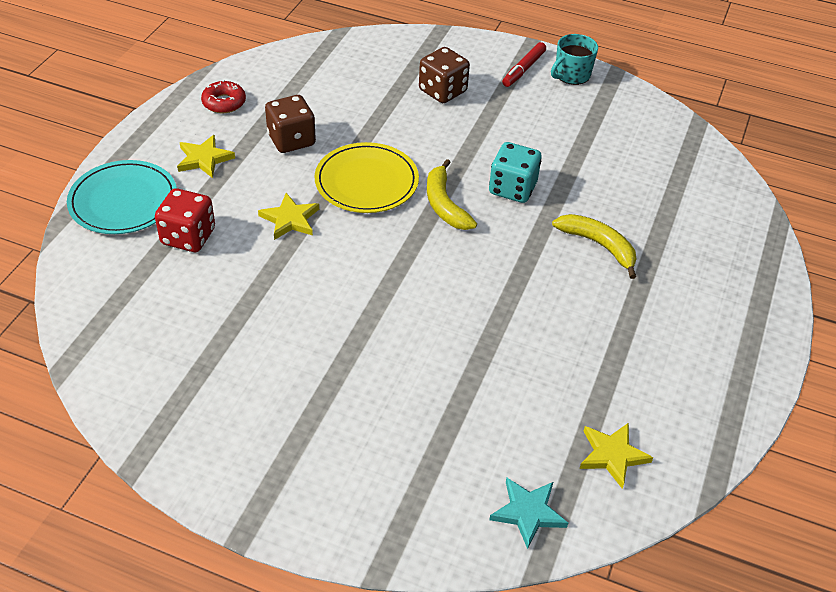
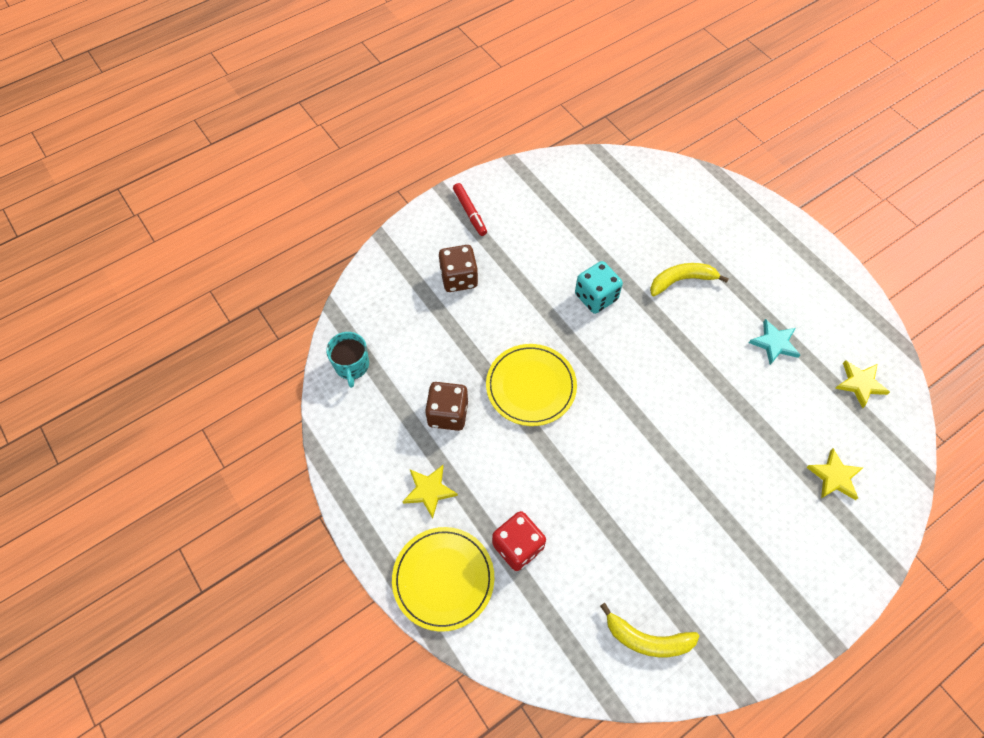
camera: 55 degrees left, 15 degrees up
(123, 201) = (443, 579): turquoise plate -> yellow plate
(224, 103) = (365, 441): red donut -> none
(290, 219) = (541, 461): yellow star -> yellow star (834, 477)
(444, 204) = (587, 349): yellow banana -> yellow banana (647, 639)
(528, 512) = (884, 457): turquoise star -> turquoise star (774, 343)
(571, 75) = (497, 187): turquoise mug -> turquoise mug (352, 366)

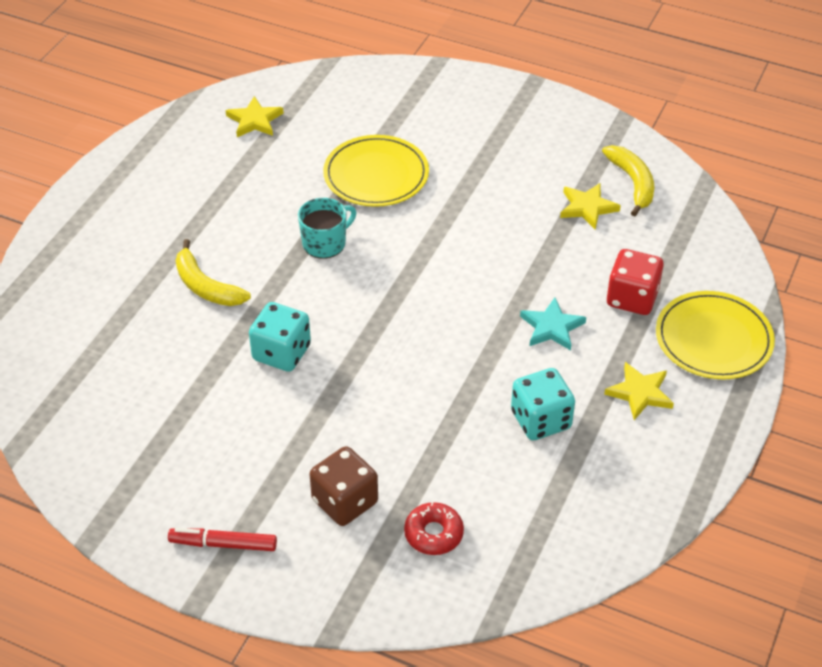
camera: 120 degrees left, 15 degrees down
(352, 366) = (555, 549): turquoise mug -> turquoise mug (325, 243)
(406, 310) = (433, 534): none -> red donut
(448, 414) = (540, 420): brown dice -> turquoise dice
(470, 212) = (223, 544): red marker -> red marker turned 120 degrees counterclockwise
(531, 386) = (448, 362): yellow plate -> yellow plate (376, 175)
(774, 343) = (245, 189): turquoise star -> turquoise star (551, 327)
(834, 477) = (375, 114): yellow star -> yellow star (587, 207)

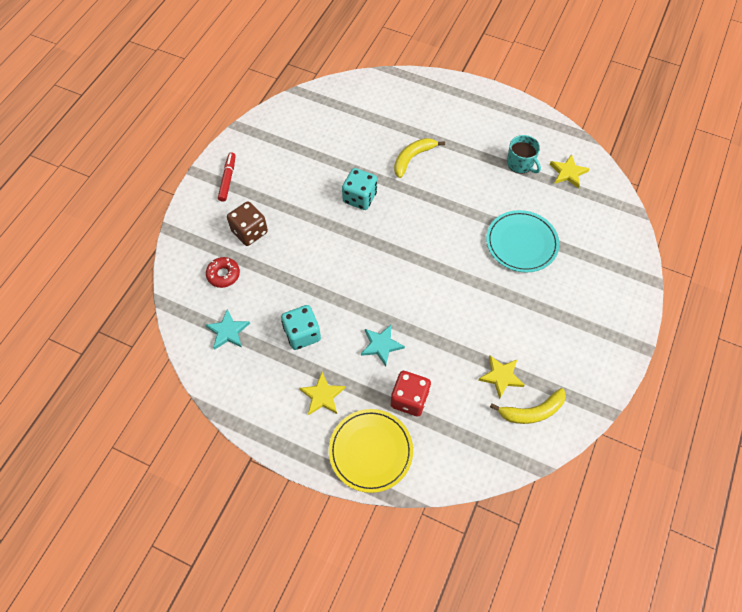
camera: 90 degrees right, 15 degrees up
(325, 243) = (453, 216): turquoise mug -> turquoise mug (520, 164)
(376, 175) = (521, 243): yellow plate -> turquoise plate
(543, 518) = (228, 331): none -> turquoise star

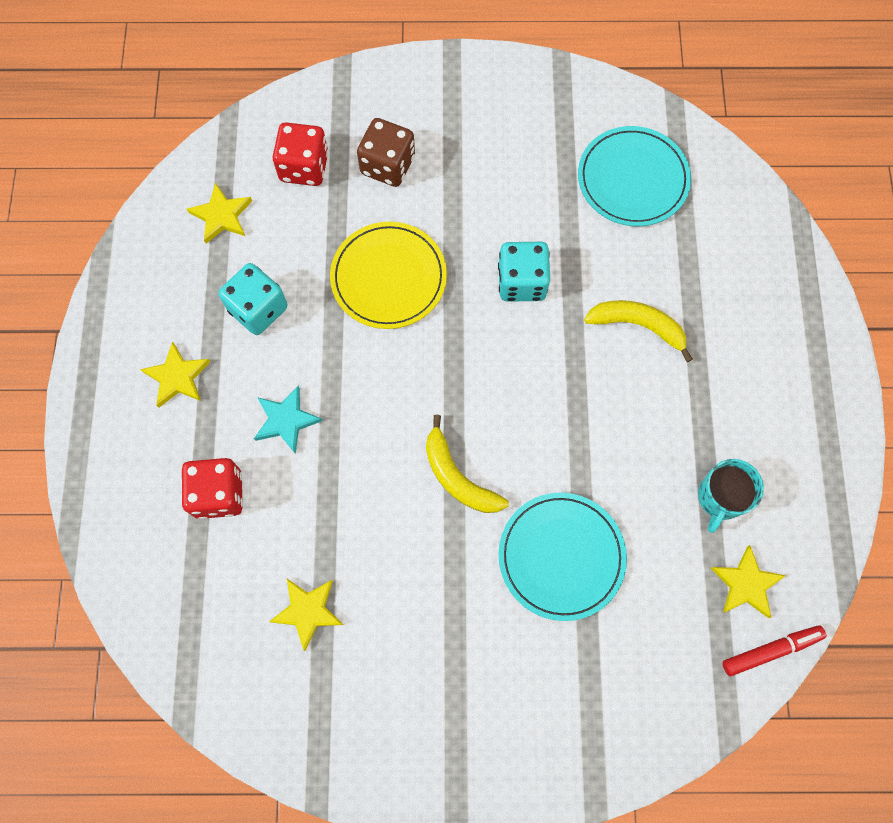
camera: 65 degrees right, 10 degrees up
(223, 275) = (304, 167): red donut -> red dice
(228, 179) = (460, 95): red marker -> red marker (771, 650)
(228, 331) = (221, 216): turquoise star -> yellow star
(329, 125) = (632, 179): none -> turquoise plate
(370, 451) = (122, 474): yellow plate -> yellow plate (388, 277)
(532, 411) = (269, 678): yellow banana -> yellow banana (457, 477)

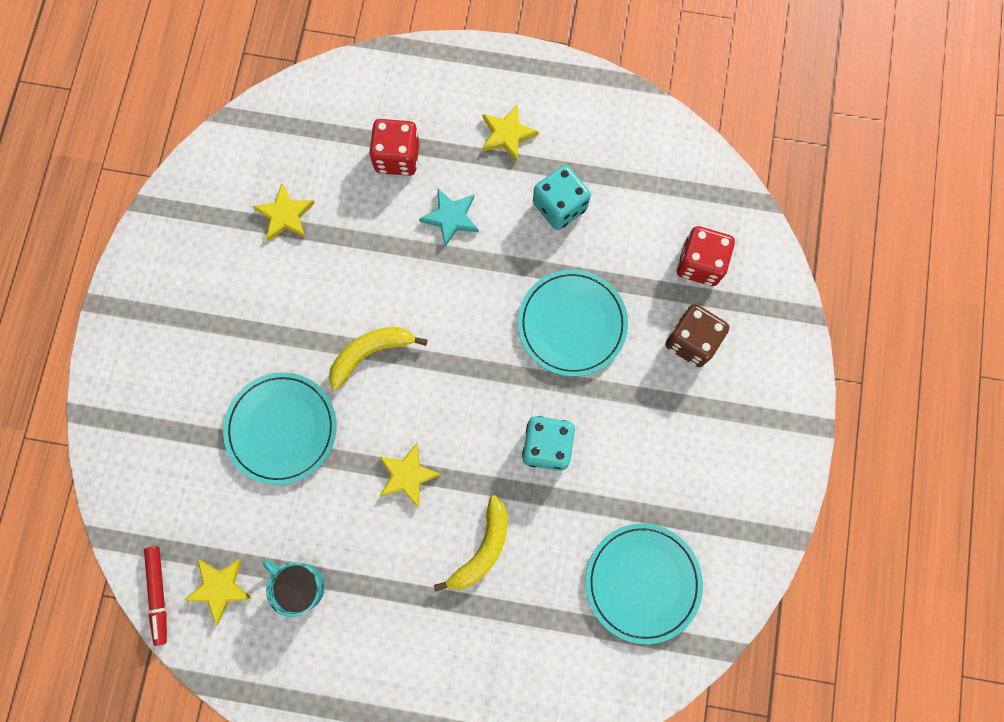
camera: 100 degrees right, 5 degrees up
(221, 216) = (658, 185): yellow star -> yellow star (407, 475)
(388, 277) = (572, 324): yellow plate -> turquoise plate

